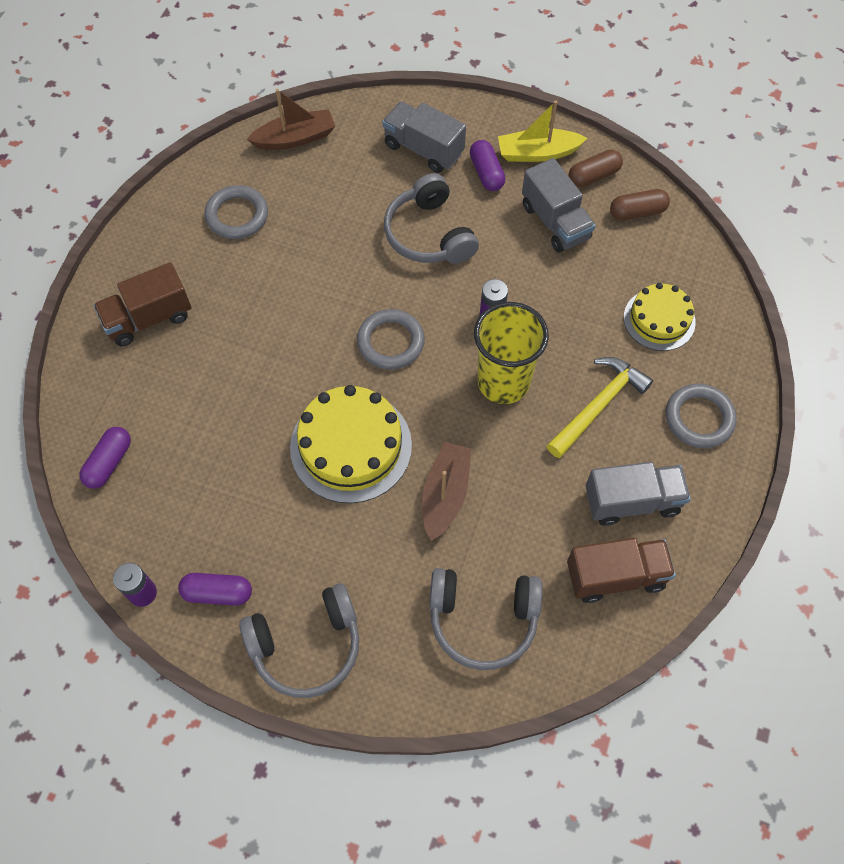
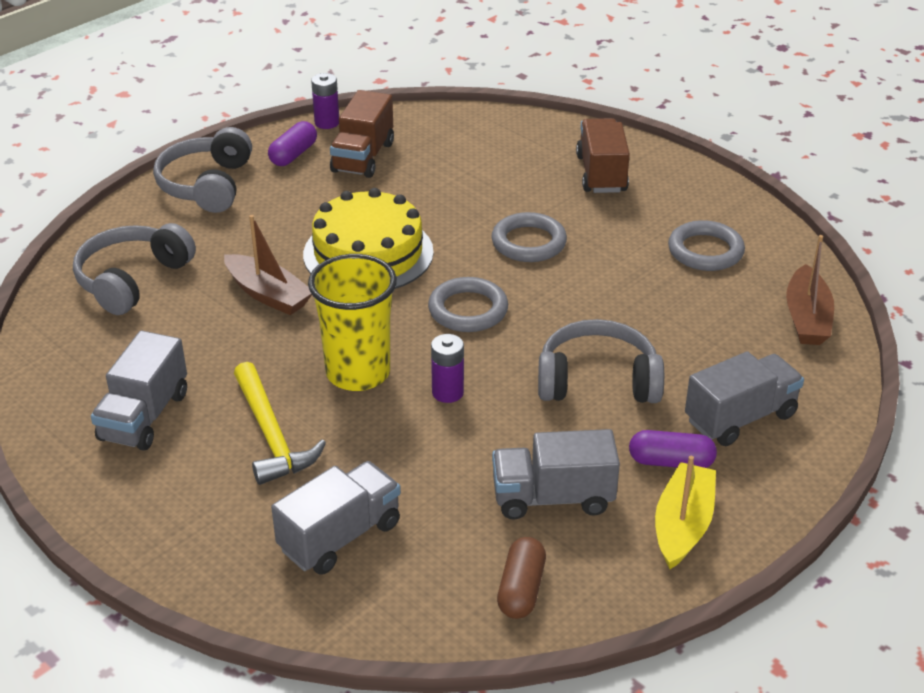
camera: 115 degrees right, 25 degrees down
(109, 462) = (459, 128): purple capsule -> none
(593, 176) = (611, 568): brown capsule -> none
(615, 576) = (85, 374): brown truck -> brown truck (363, 157)
(659, 319) = (340, 536): yellow cake -> grey truck
(699, 418) = (185, 513): grey ring -> grey ring (528, 242)

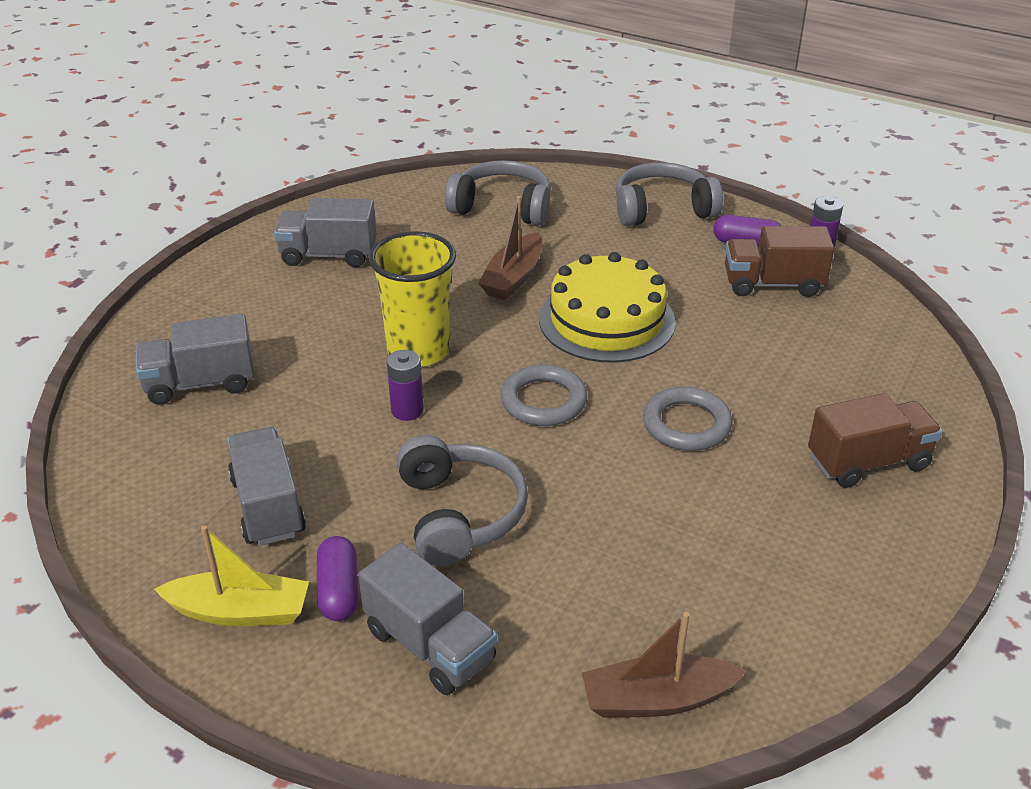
camera: 75 degrees right, 0 degrees up
(271, 436) = (320, 321): yellow hammer -> none
(340, 536) = (200, 383): grey truck -> grey truck turned 135 degrees clockwise
(521, 589) = (141, 504): brown capsule -> none
(705, 251) = (755, 579): grey ring -> none

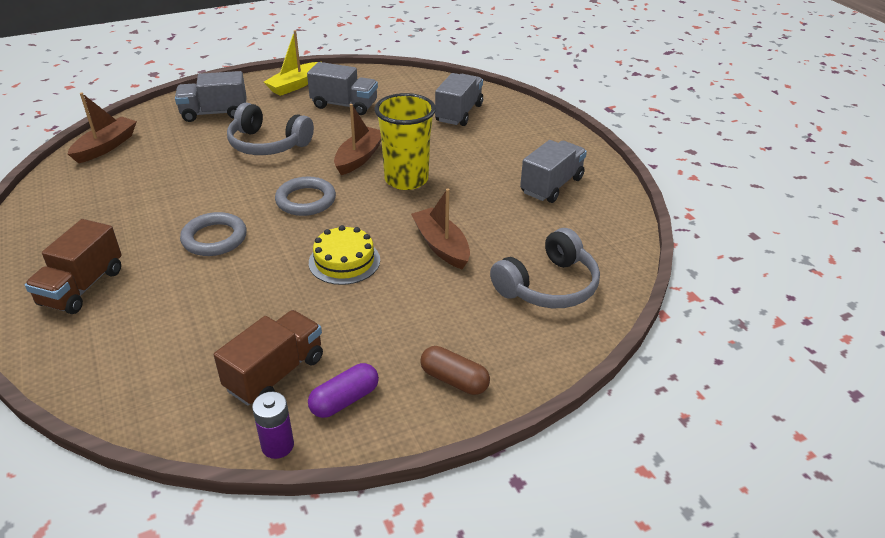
camera: 125 degrees right, 0 degrees up
(339, 590) = (272, 105): purple capsule -> none
(407, 410) = (359, 158): purple battery -> brown boat
(606, 320) = (344, 261): yellow cake -> yellow cake, size x0.63
(662, 209) = (454, 380): grey headphones -> brown capsule

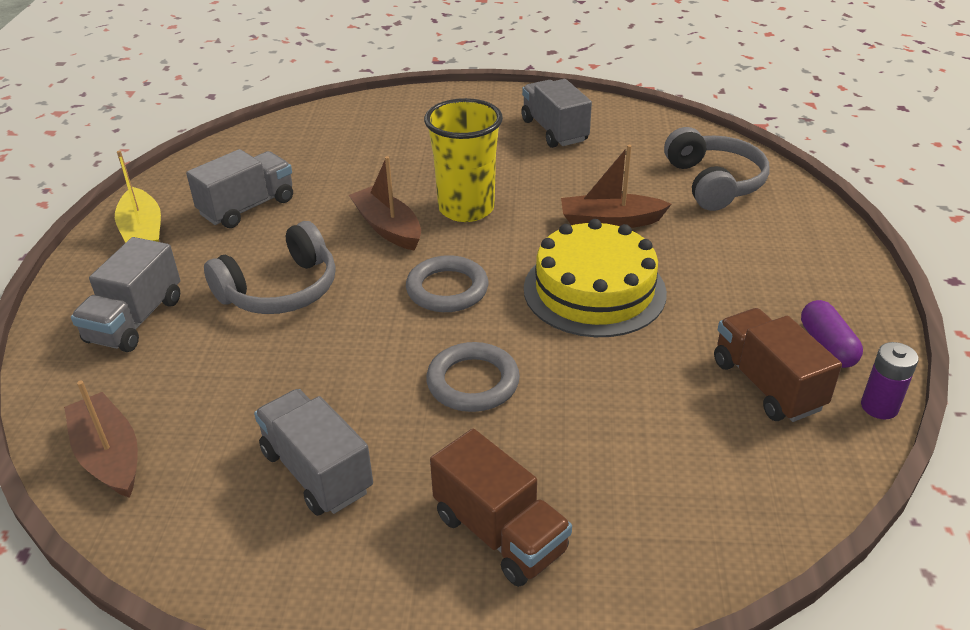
camera: 60 degrees left, 0 degrees up
(344, 261) = (594, 290): yellow cake -> yellow cake, size x1.60
(454, 380) = (823, 272): brown capsule -> none
(459, 113) = (359, 138): grey truck -> grey truck (317, 471)

